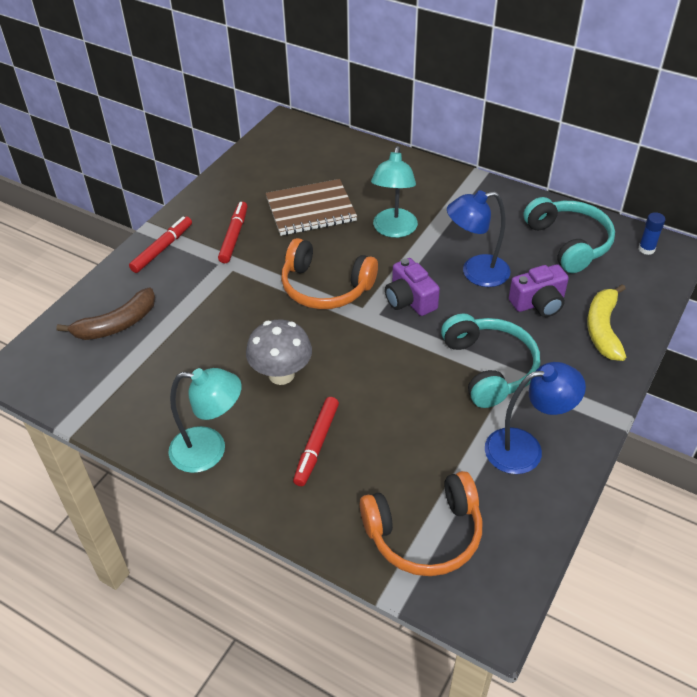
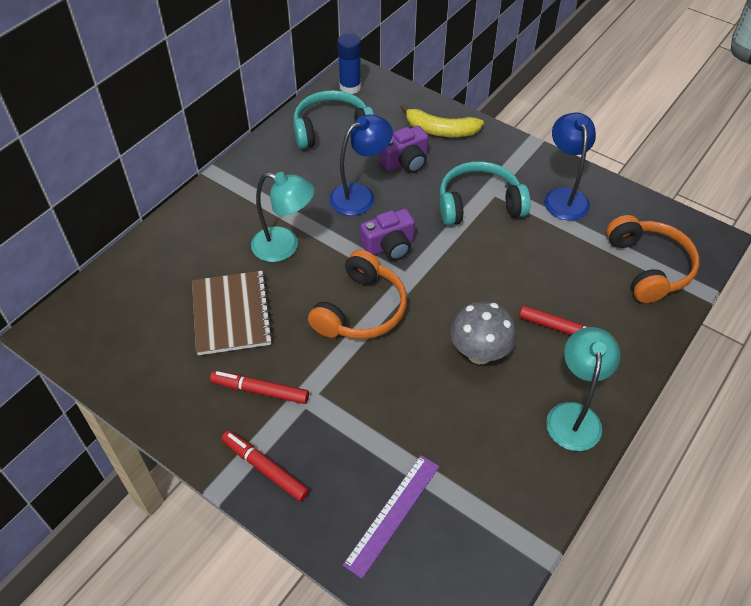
camera: 85 degrees left, 5 degrees up
(116, 324) = (392, 514): brown banana -> purple ruler
(476, 273) = (360, 195): blue lamp -> blue lamp turned 120 degrees counterclockwise
(538, 303) = (405, 161): purple camera -> purple camera turned 75 degrees clockwise
(646, 249) = (350, 87): blue glue stick -> blue glue stick, size x1.57

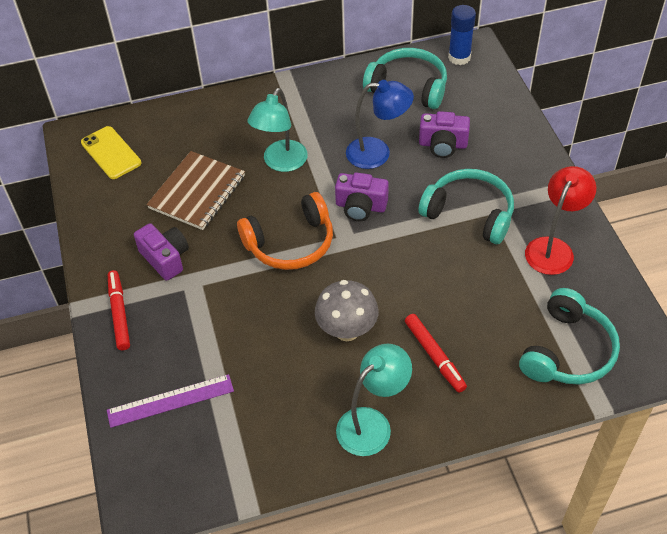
camera: 40 degrees right, 0 degrees up
(107, 326) = (111, 153): none -> yellow phone
(260, 390) = (165, 258): red marker -> purple camera
(284, 247) = (281, 163): turquoise lamp -> turquoise lamp turned 60 degrees clockwise
(440, 130) = (500, 133): yellow banana -> none
(564, 197) = (553, 248): blue lamp -> red lamp
(648, 267) = (567, 351): orange headphones -> turquoise headphones

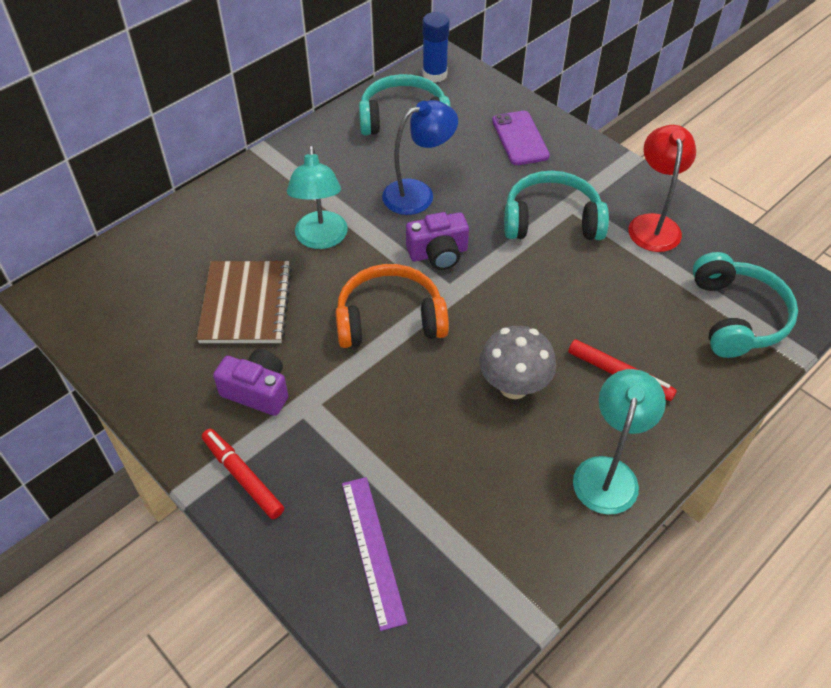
camera: 30 degrees left, 0 degrees up
(111, 153) = (109, 298): yellow phone -> none
(170, 400) = (372, 550): purple ruler -> purple ruler turned 60 degrees counterclockwise
(290, 243) = (390, 319): orange headphones -> orange headphones turned 135 degrees counterclockwise
(443, 145) = (478, 163): purple camera -> none
(492, 136) = (520, 138): none -> purple phone

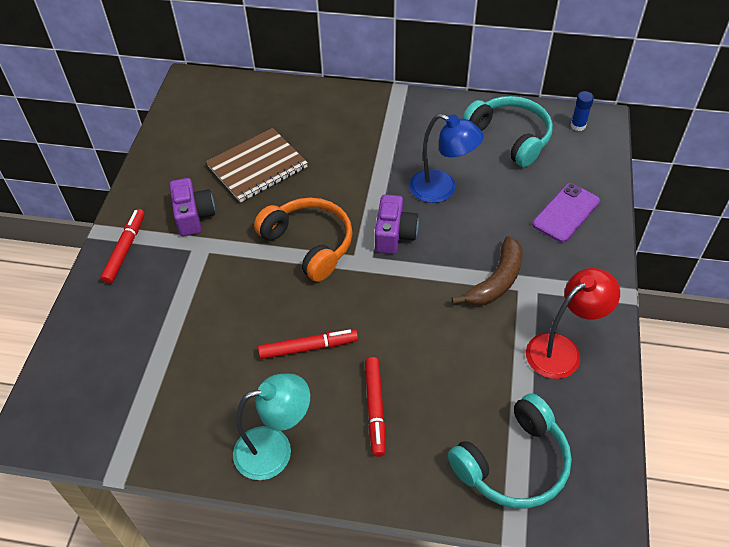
camera: 55 degrees right, 0 degrees up
(321, 239) = (347, 167): turquoise lamp -> none
(372, 550) = (115, 346): purple ruler -> none
(434, 74) = (578, 125): blue glue stick -> blue glue stick, size x0.64
(438, 253) = (394, 234): purple camera -> purple camera turned 120 degrees counterclockwise
(514, 386) = (308, 347): grey mushroom -> red marker
(551, 220) = (496, 281): turquoise headphones -> brown banana

